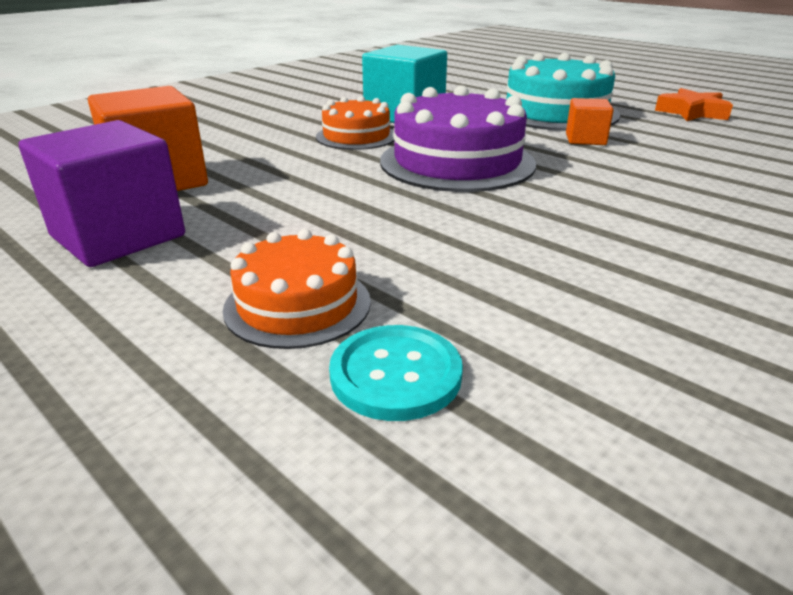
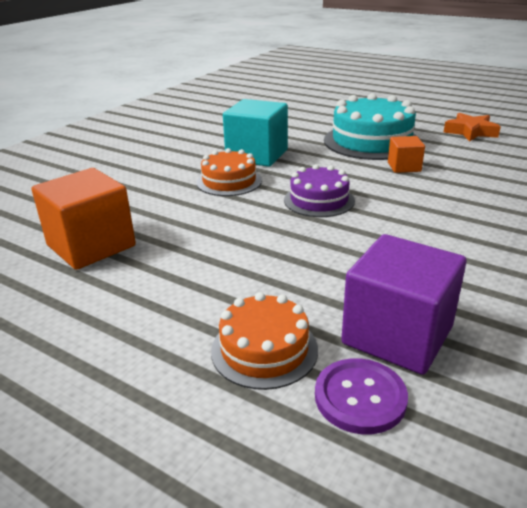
camera: 10 degrees left, 0 degrees up
(118, 236) = (91, 305): purple cube -> purple cube (397, 335)
(396, 374) = (360, 397): turquoise button -> purple button
(457, 162) = (319, 200): purple cake -> purple cake, size x0.59

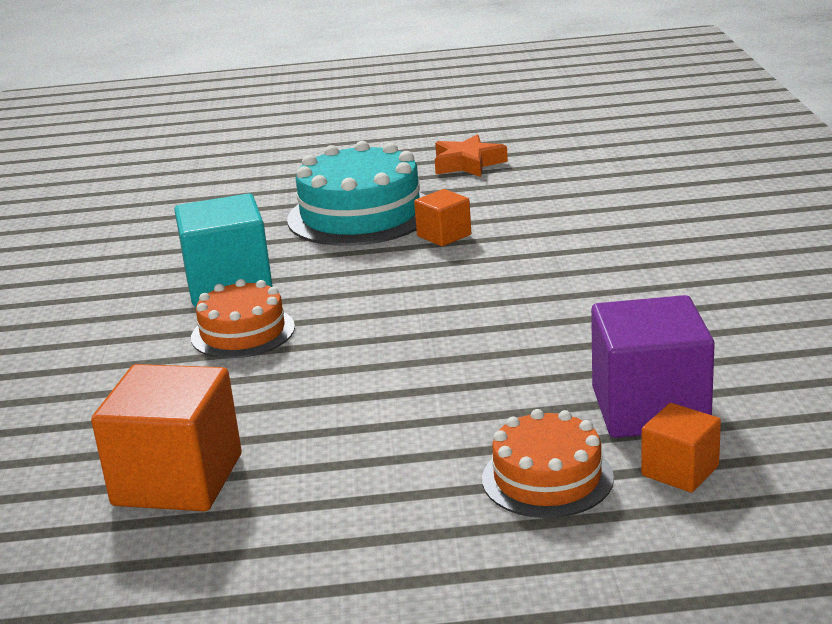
camera: 35 degrees left, 5 degrees down
(319, 200) = (396, 312): purple cake -> none
(360, 397) = (680, 471): purple button -> orange cube

